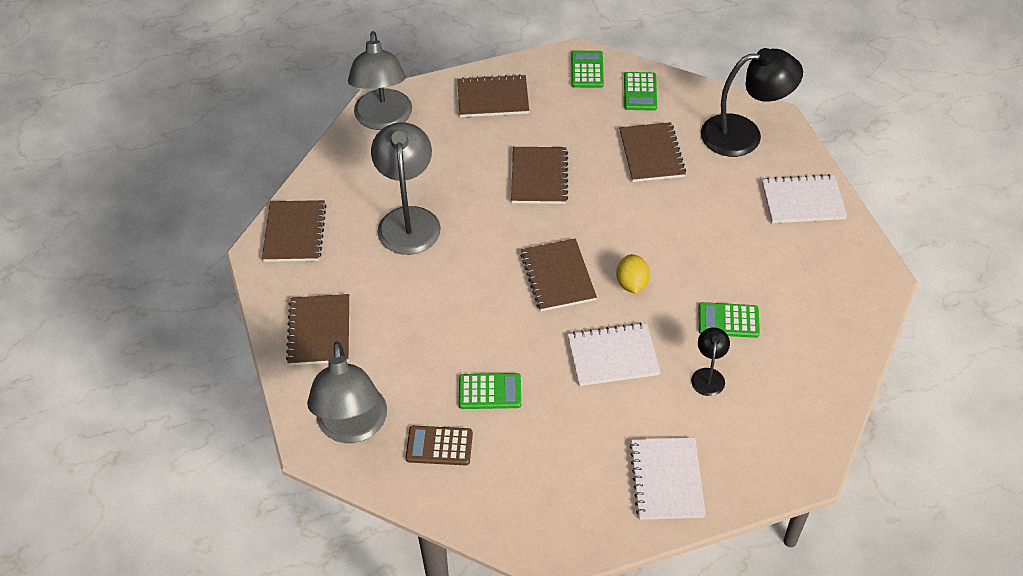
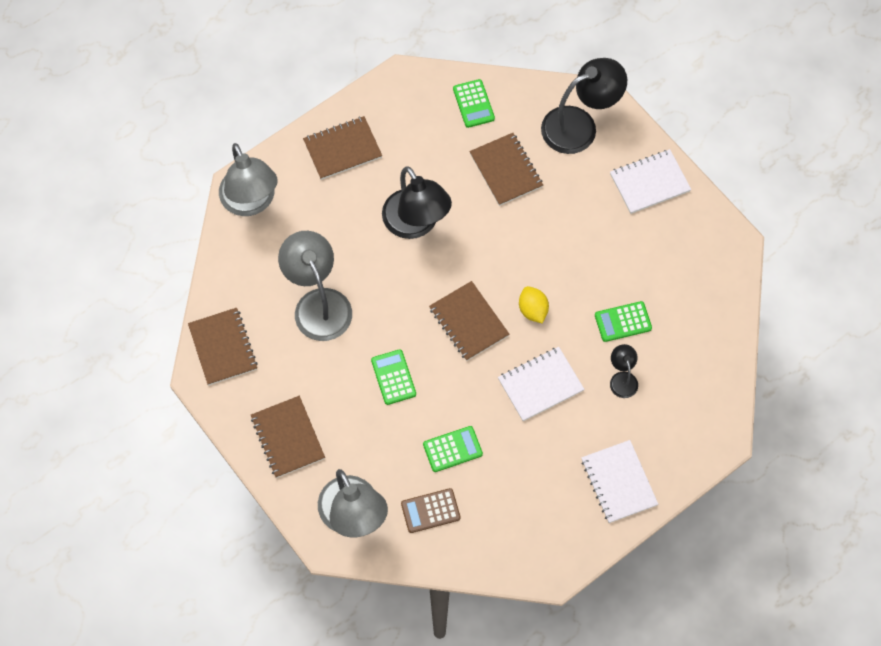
camera: 20 degrees left, 15 degrees up
(539, 177) = (416, 224): brown notebook -> black lamp
(587, 70) = (417, 92): green calculator -> green calculator (393, 377)

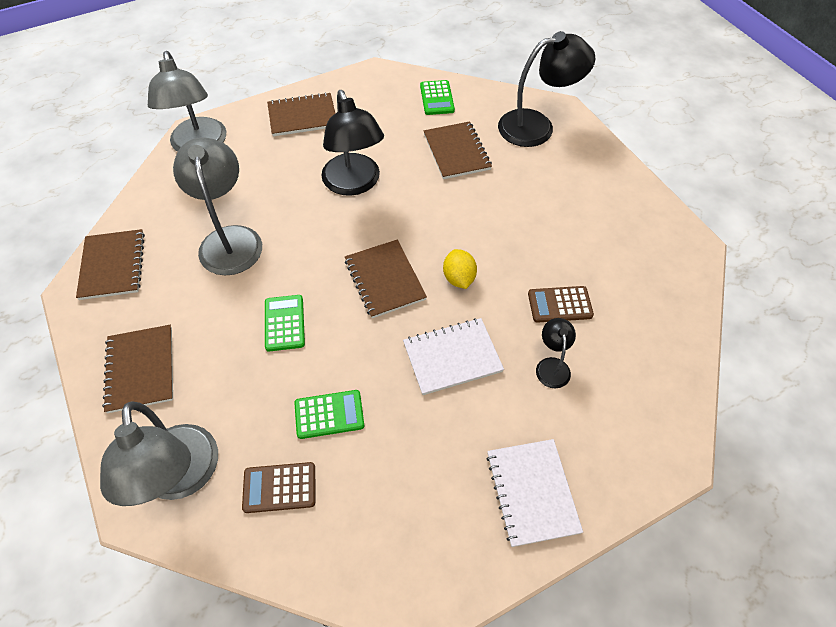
camera: 10 degrees right, 10 degrees down
(623, 322) = (560, 305): green calculator -> brown calculator
(649, 182) = (603, 180): white notebook -> none

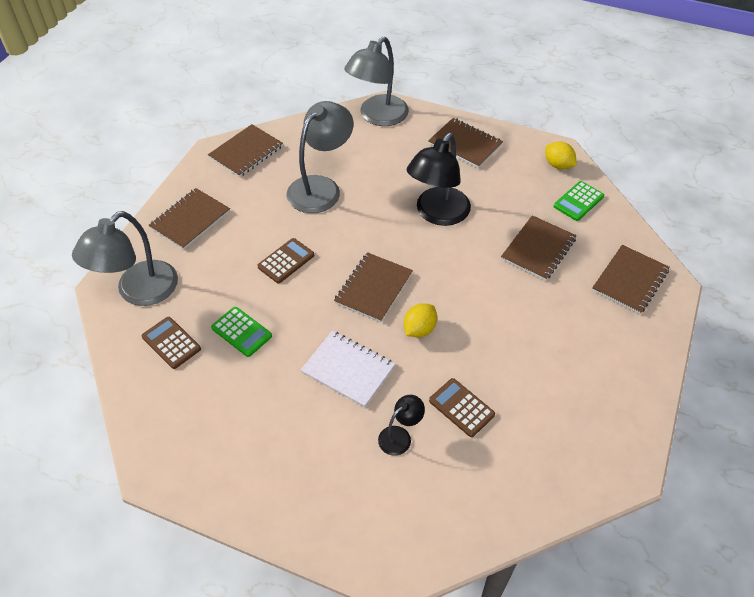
camera: 50 degrees right, 5 degrees down
(284, 323) = (286, 261): green calculator -> brown calculator
(390, 83) = (558, 165): none -> yellow lemon
(532, 492) = (283, 487): white notebook -> none
(537, 126) = (630, 280): black lamp -> brown notebook

